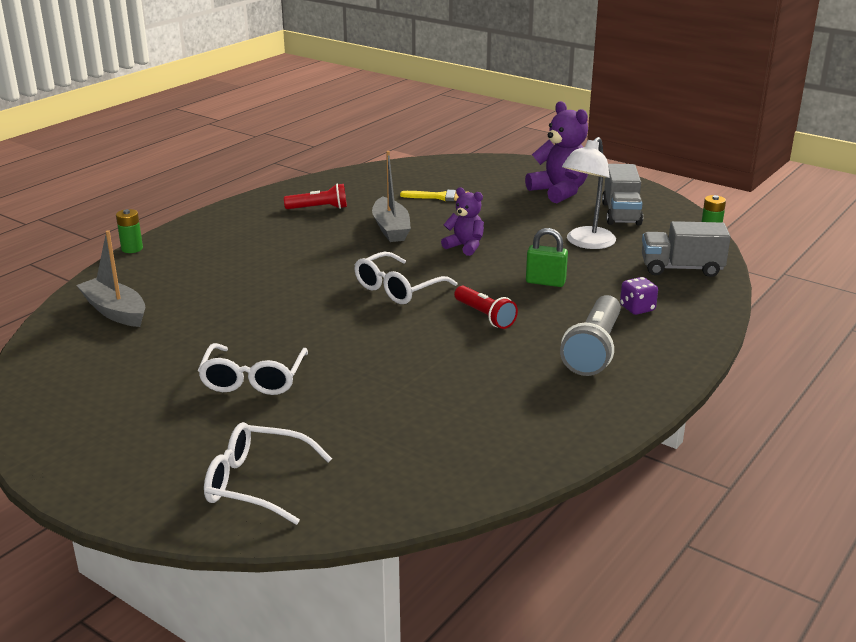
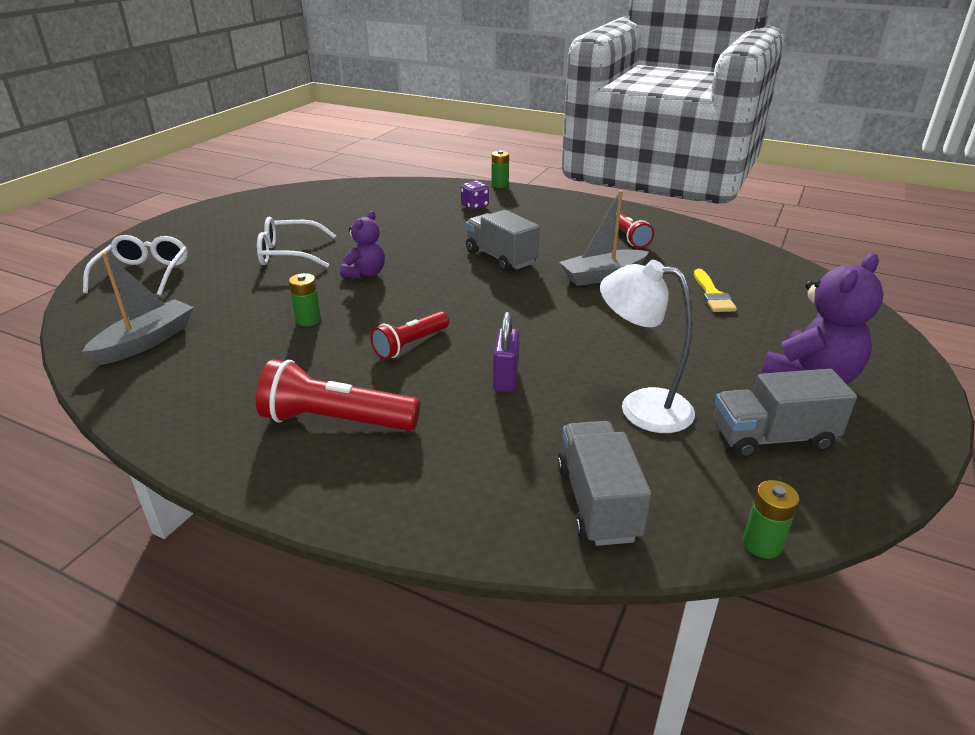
camera: 80 degrees right, 5 degrees up
(115, 311) = (394, 196): grey boat -> grey boat (146, 341)
(331, 265) = (501, 258): none -> grey truck
(398, 288) = (462, 293): white glasses -> none
(423, 364) = (308, 320): none -> green battery
(465, 247) = (580, 321): purple teddy bear -> purple teddy bear (365, 273)
(545, 282) = (506, 379): green padlock -> purple padlock
(594, 350) = (336, 421): grey flashlight -> red flashlight
(637, 308) = (450, 455): purple dice -> purple dice (474, 206)

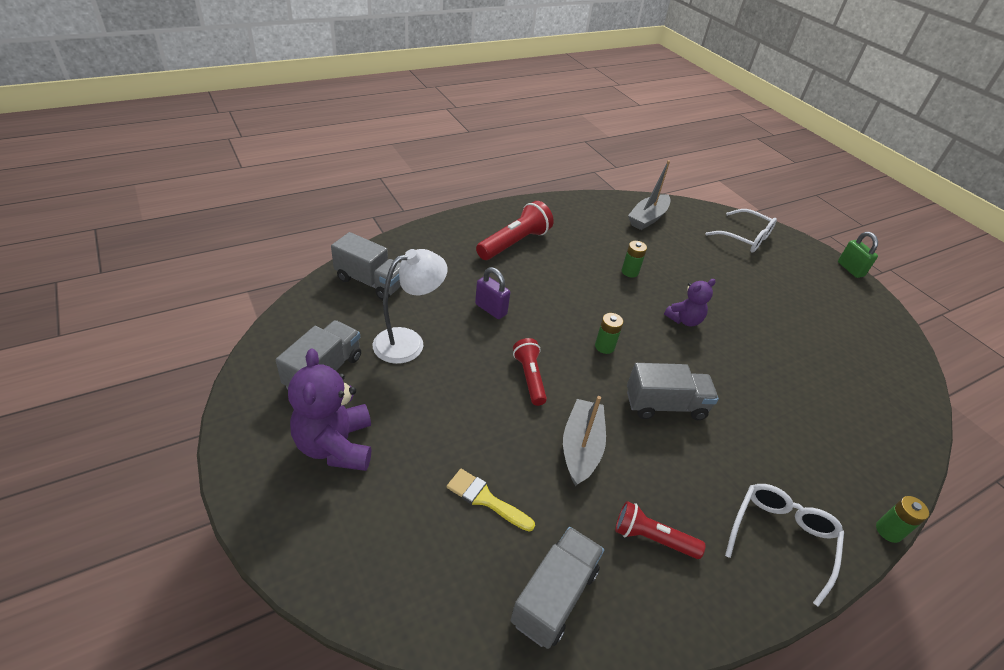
camera: 120 degrees right, 10 degrees up
(146, 341) = (648, 218): grey boat -> grey boat turned 60 degrees clockwise
(165, 220) = (850, 269): none -> green padlock
(290, 254) = (745, 301): white glasses -> white glasses (780, 539)
(365, 273) = (684, 320): purple teddy bear -> purple teddy bear turned 90 degrees counterclockwise
(410, 344) = (564, 294): red flashlight -> red flashlight (529, 377)
(474, 206) = (814, 462): purple dice -> none
(722, 253) = (554, 596): none -> grey truck
(762, 544) = (288, 309): green battery -> green battery (604, 346)

